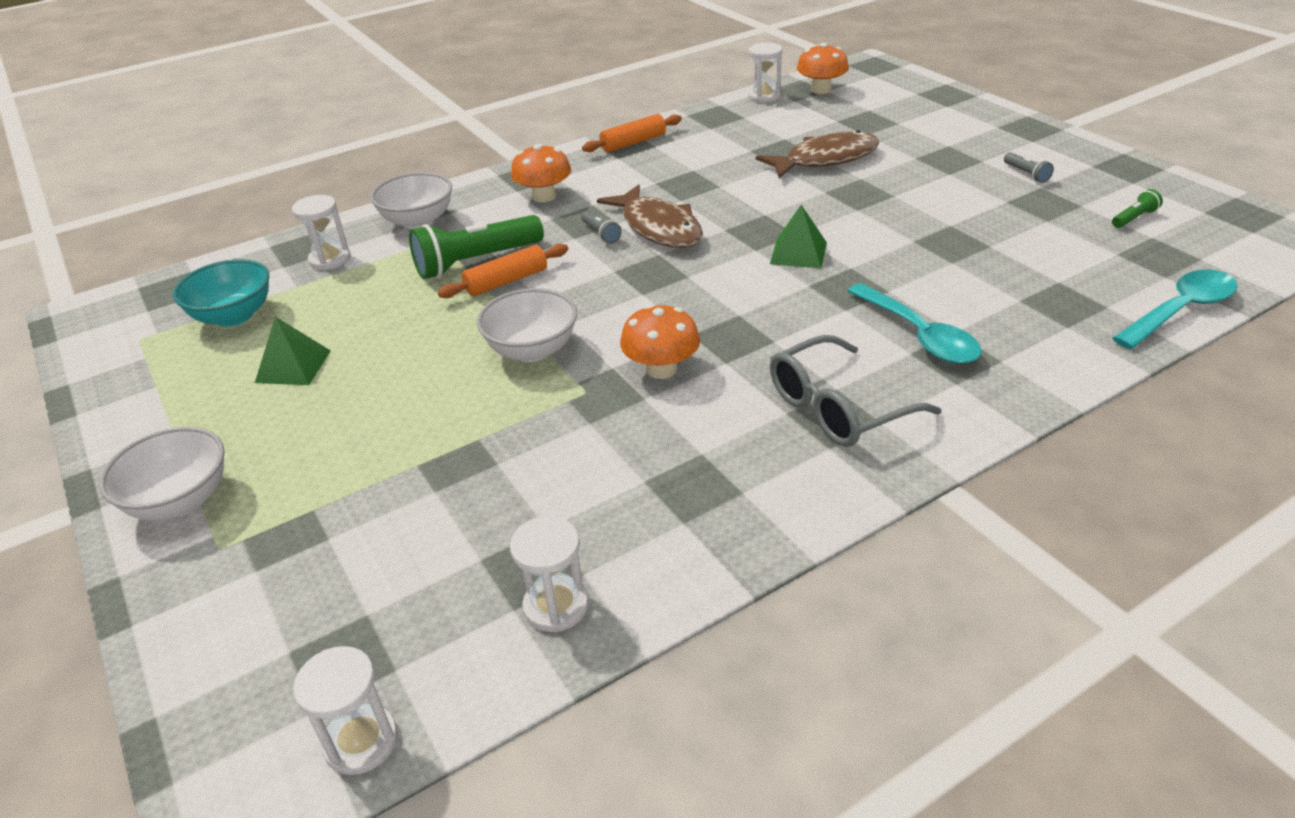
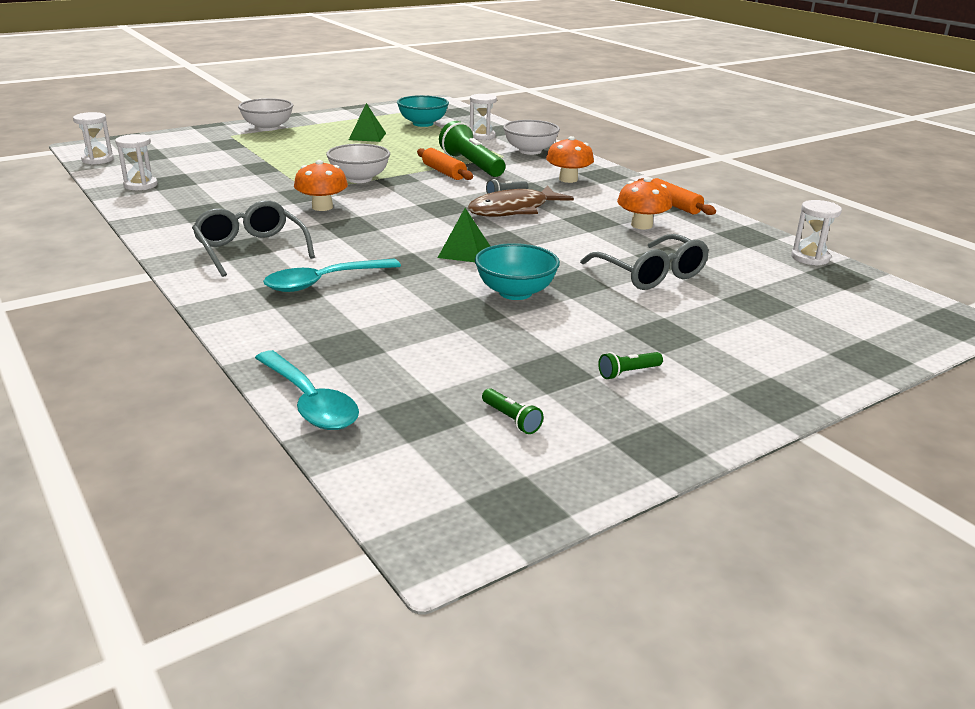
camera: 85 degrees right, 10 degrees down
(821, 90) = (846, 286): orange mushroom -> orange mushroom (641, 225)
(825, 159) = (651, 274): brown fish -> grey glasses
(895, 222) = (515, 292): none -> turquoise bowl
(1026, 174) = (628, 373): grey flashlight -> green flashlight

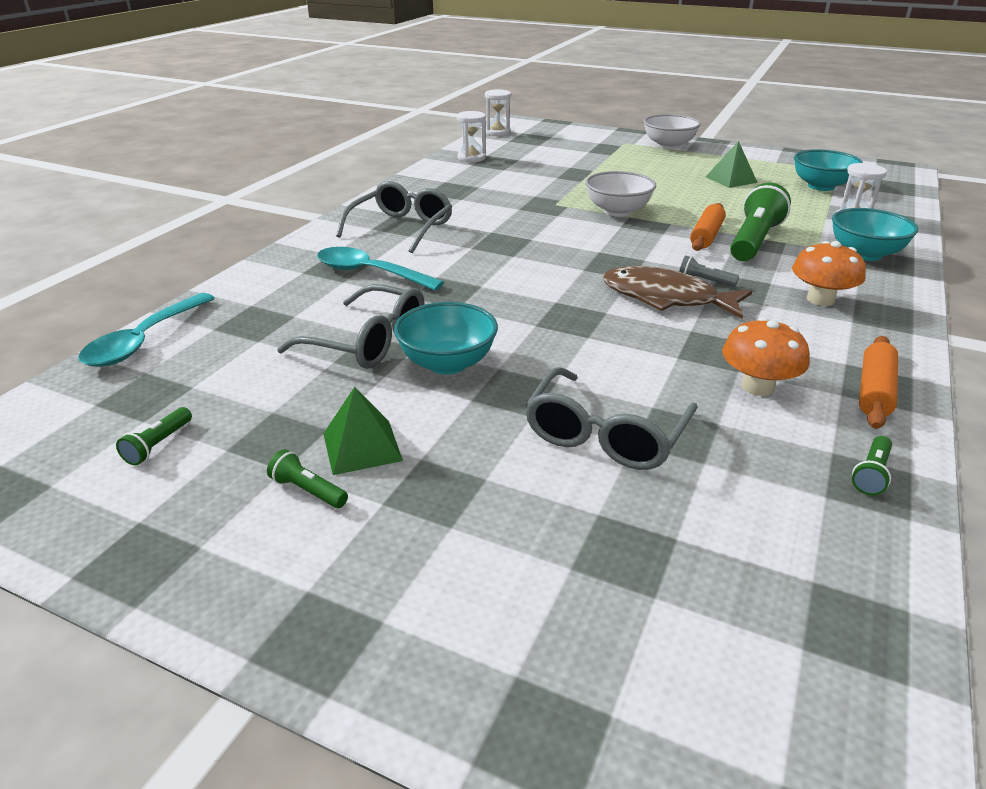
camera: 60 degrees right, 5 degrees up
(322, 207) = (527, 220): orange mushroom -> none
(448, 310) = (368, 342): none -> grey glasses
(464, 252) = (515, 308): green pyramid -> green pyramid (362, 447)
(530, 151) = (865, 254): white bowl -> turquoise bowl
(740, 232) = (871, 474): none -> green flashlight
(810, 258) = (881, 575): white hourglass -> none

